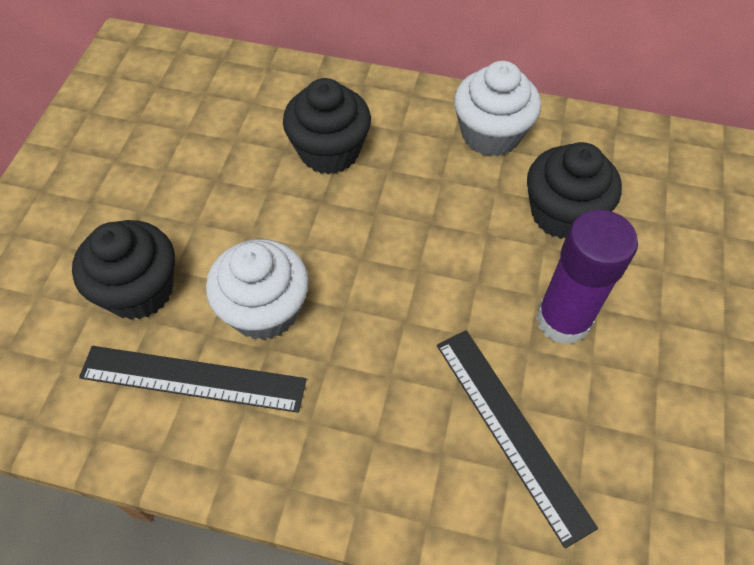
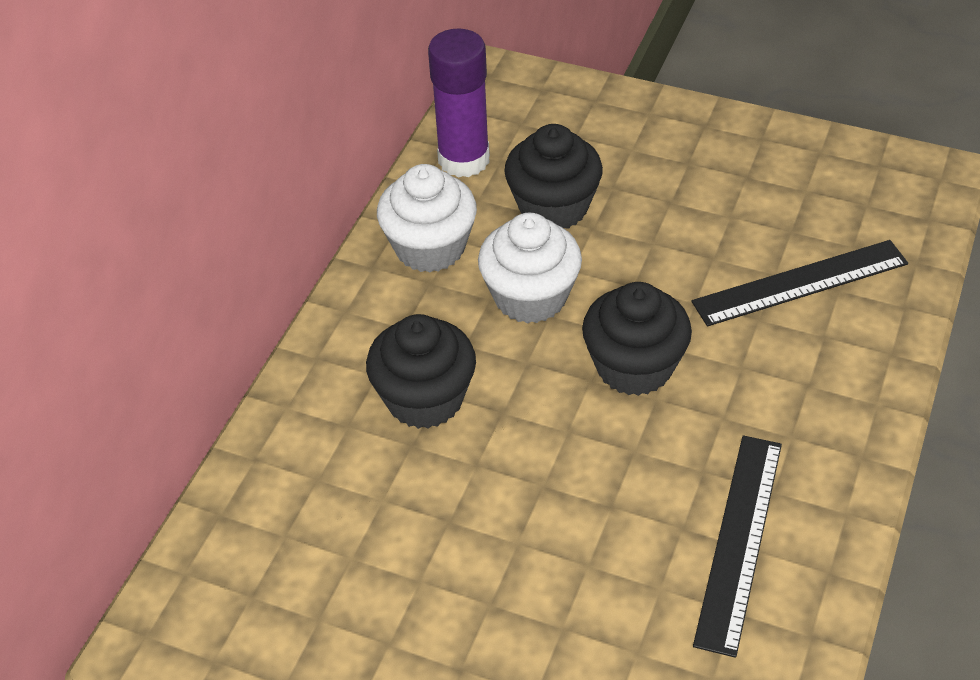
camera: 80 degrees left, 10 degrees down
(139, 290) = (615, 600): black cupcake -> black cupcake (634, 366)
(264, 310) = (653, 471): white cupcake -> white cupcake (530, 297)
(563, 320) = (683, 228): purple glue stick -> purple glue stick (464, 159)

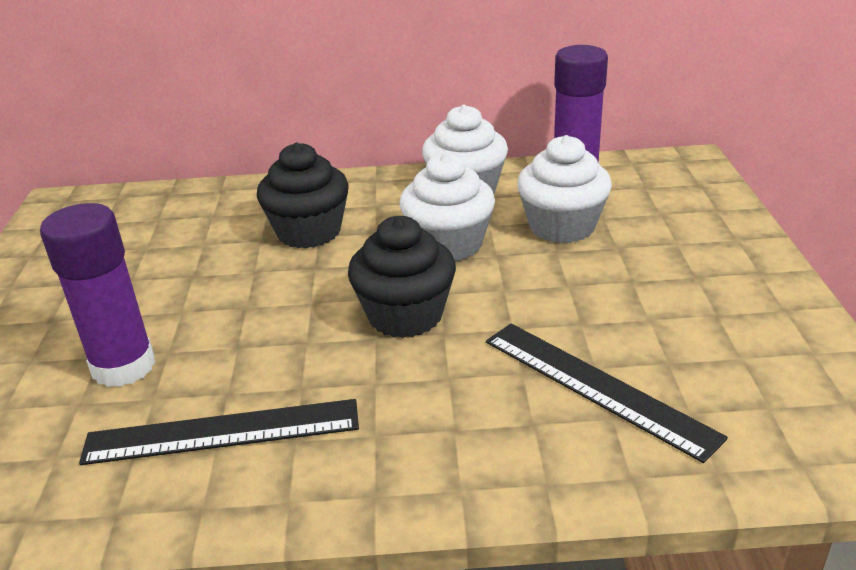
camera: 65 degrees right, 15 degrees down
(553, 207) = (562, 226): black cupcake -> white cupcake
(595, 606) = (124, 366): none -> purple glue stick

